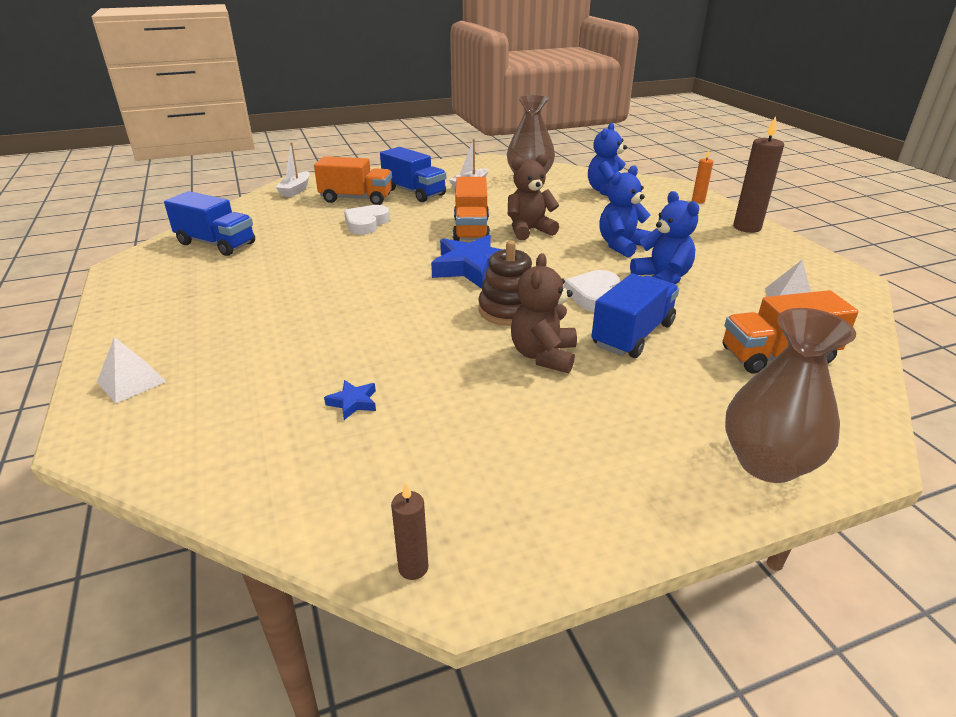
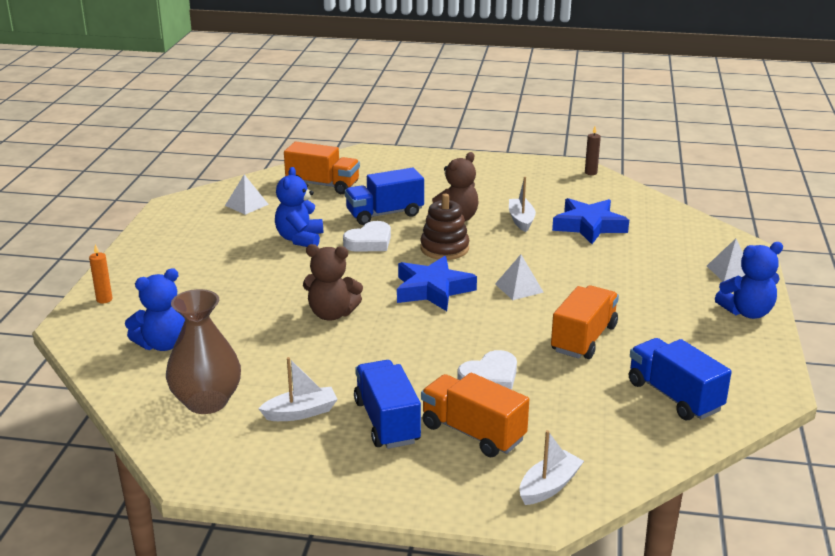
camera: 150 degrees left, 5 degrees down
(353, 402) = (589, 226): blue star -> blue star, size x2.27
(391, 290) = (519, 288): none -> white pyramid
(456, 381) = (521, 220): none -> white boat
(471, 230) = (386, 333): orange truck -> orange truck (583, 339)
(621, 245) = (277, 273): blue teddy bear -> blue teddy bear (747, 312)
(747, 228) = (138, 258): brown candle -> none
(767, 463) = (410, 160): brown vase -> none

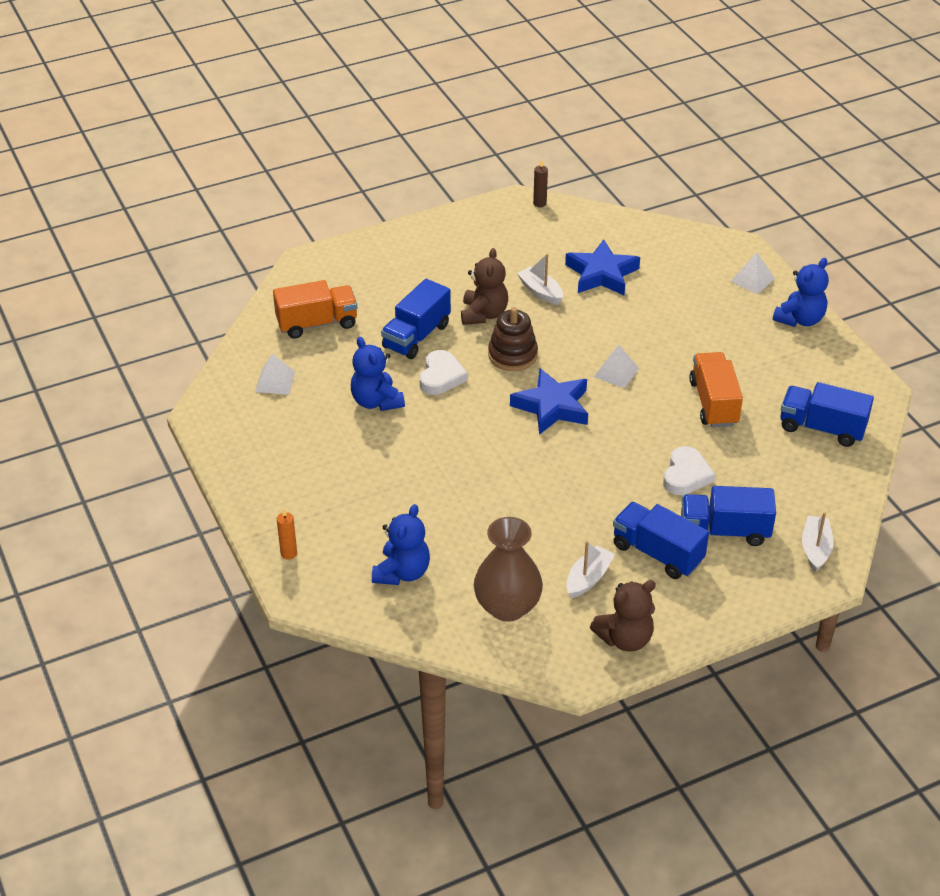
camera: 35 degrees left, 15 degrees up
(332, 314) = (501, 472): brown teddy bear -> brown teddy bear (625, 638)
(473, 433) = (724, 531): orange truck -> blue truck

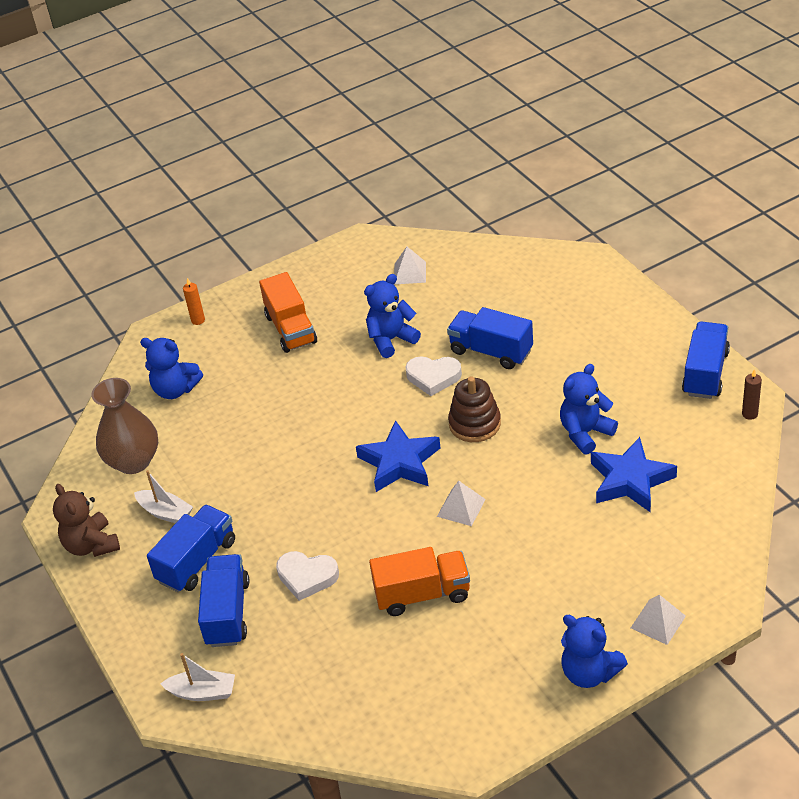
camera: 90 degrees right, 0 degrees up
(317, 323) = (496, 283): orange truck -> orange truck (291, 329)
(483, 314) = (536, 394): brown teddy bear -> none
(540, 291) = (585, 433): white boat -> blue teddy bear
(822, 428) = (392, 697): blue truck -> blue truck (705, 373)

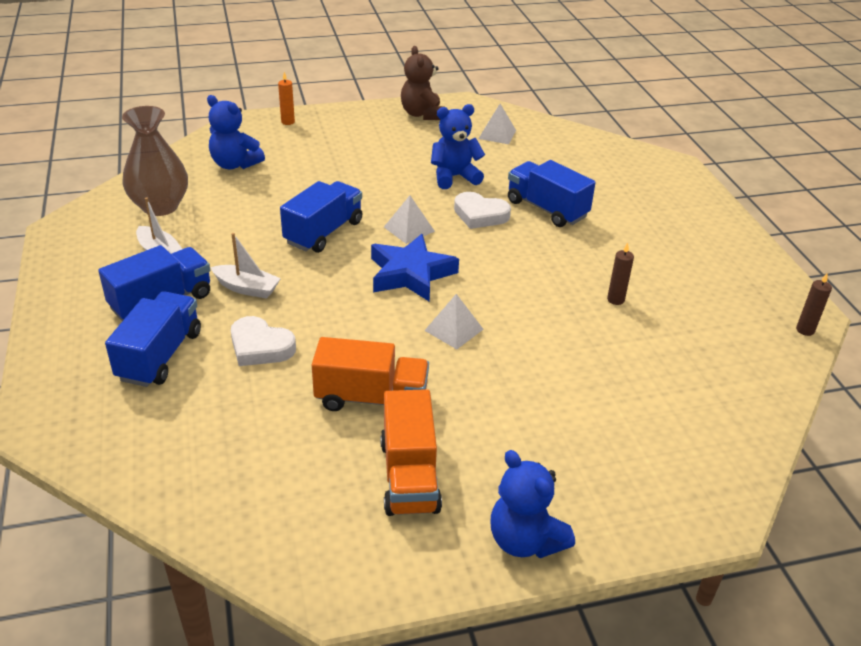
camera: 10 degrees right, 5 degrees down
(91, 545) = (74, 261): brown teddy bear -> brown teddy bear (422, 114)
(202, 692) = (84, 423): white boat -> white boat (247, 288)
(291, 329) = (366, 147): orange truck -> orange truck (409, 476)
(474, 424) = (503, 262): brown stacking toy -> none
(585, 433) = (615, 300): blue teddy bear -> brown candle
(630, 480) = (649, 355): blue star -> none
(658, 622) = (630, 509): white pyramid -> white pyramid (409, 229)
(705, 373) = (765, 282): blue truck -> blue truck (323, 232)

